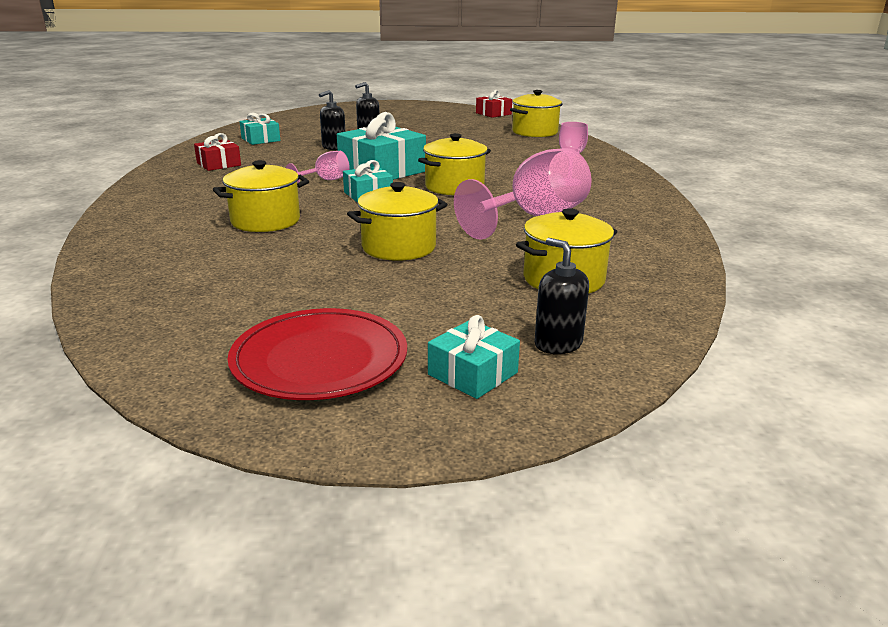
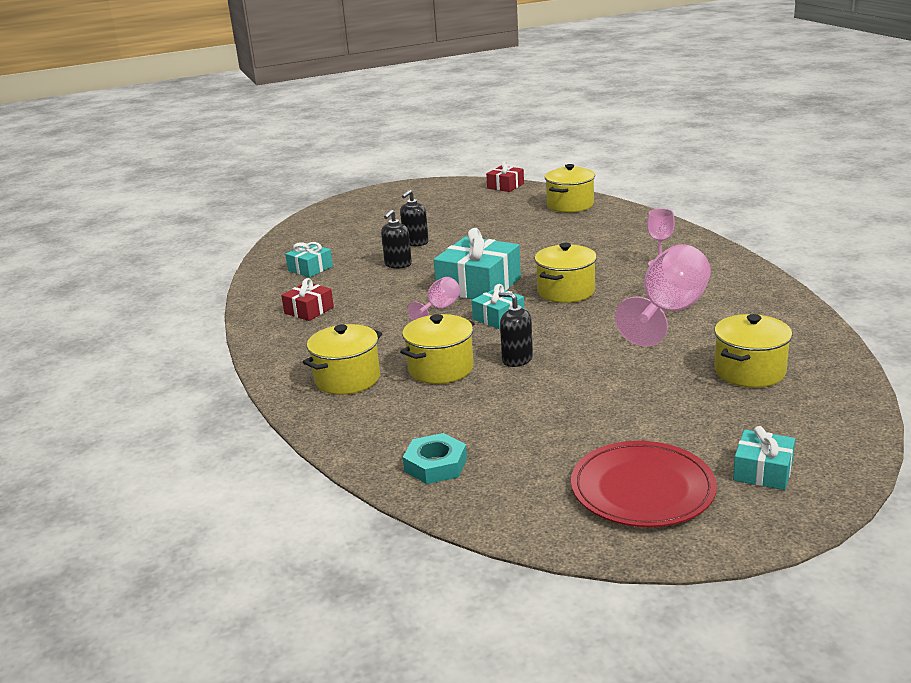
camera: 15 degrees left, 0 degrees up
(152, 292) = (435, 465): none -> turquoise nut
(399, 247) = (589, 370): yellow pot -> yellow pot (347, 379)
(558, 344) = (798, 431): black soap dispenser -> black soap dispenser (517, 359)

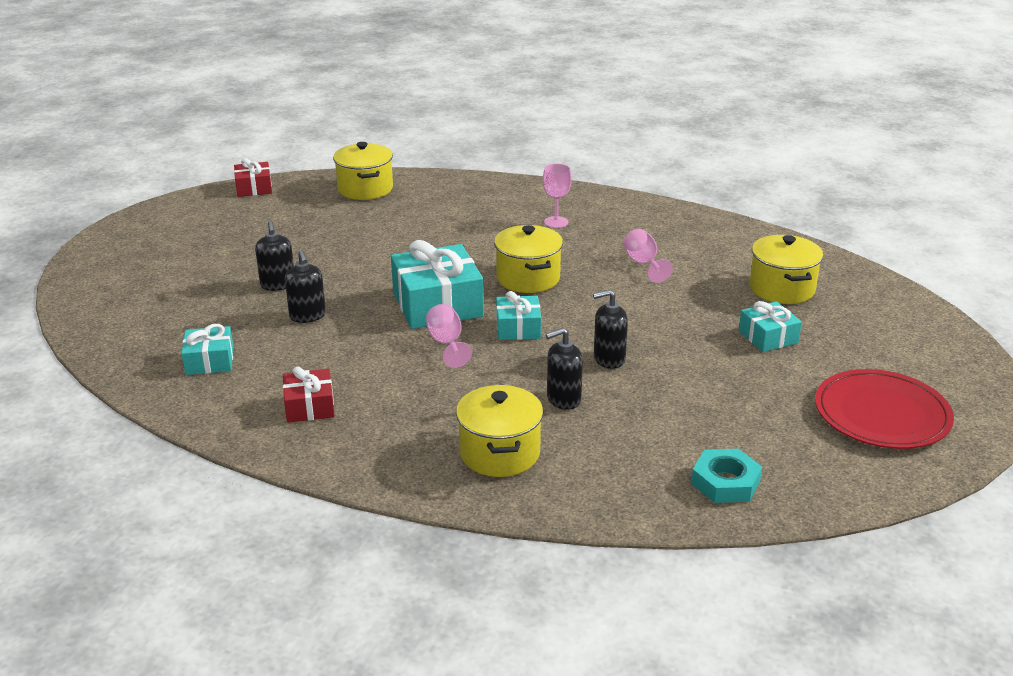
camera: 50 degrees left, 5 degrees up
(441, 369) = (563, 399): yellow pot -> black soap dispenser
(668, 313) = (643, 264): pink goblet -> pink goblet, size x0.50
(763, 471) = (918, 360): turquoise gift -> turquoise gift (768, 337)

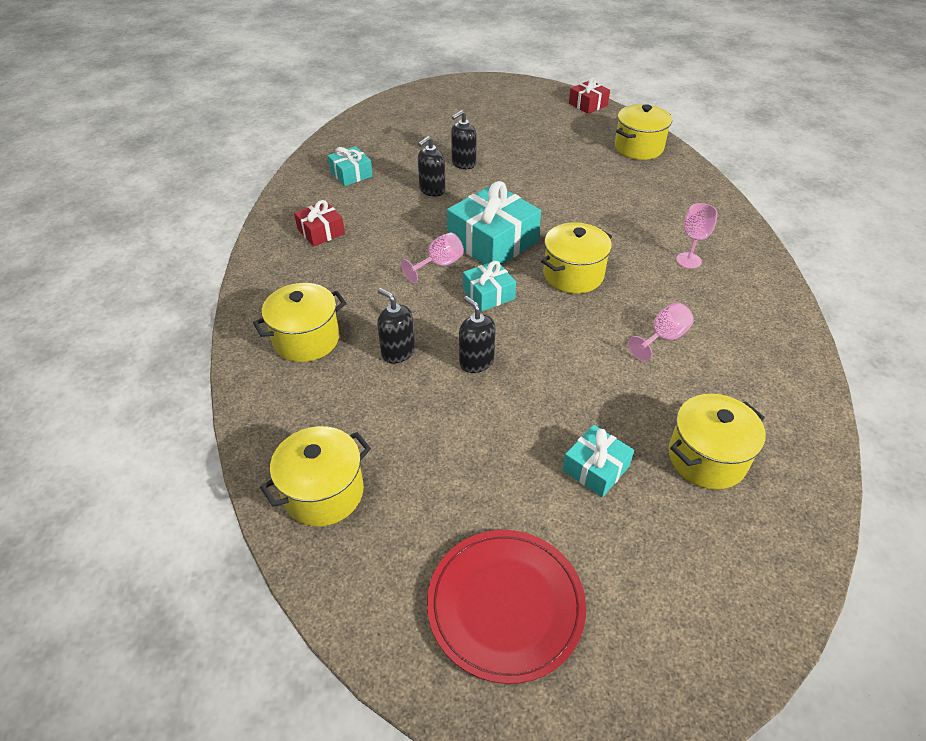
camera: 65 degrees right, 15 degrees up
(725, 482) = (323, 492): turquoise nut -> yellow pot

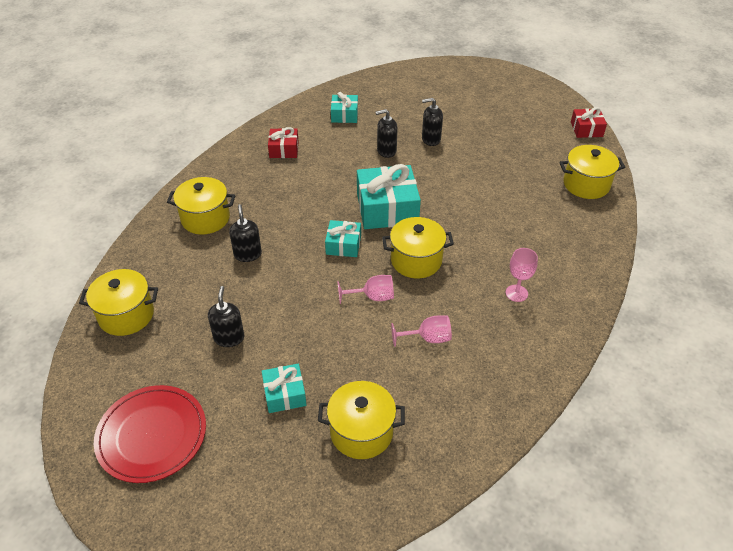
camera: 35 degrees right, 0 degrees up
(439, 265) = (333, 208): pink goblet -> pink goblet (372, 297)
(476, 362) = (287, 286): black soap dispenser -> black soap dispenser (229, 338)

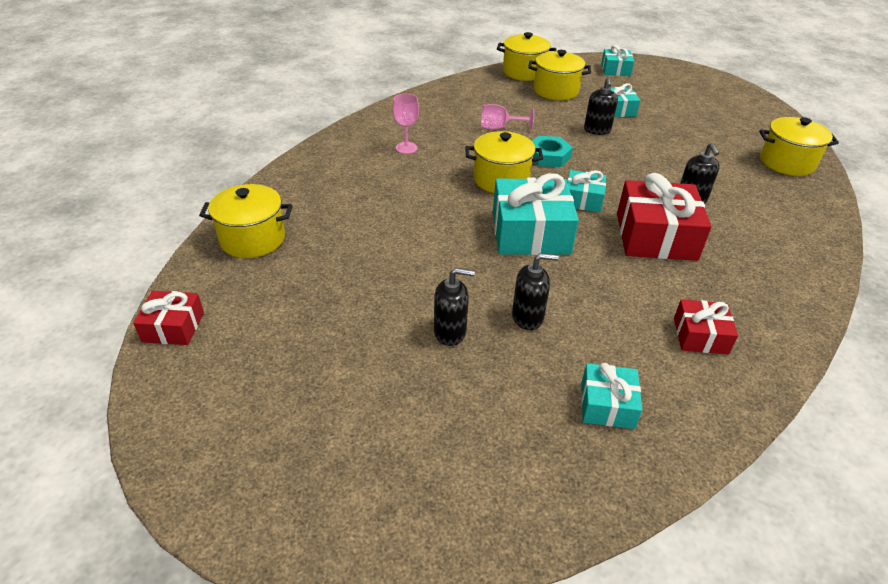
camera: 175 degrees left, 5 degrees down
(152, 435) = (709, 100): red plate -> none
(205, 218) = (765, 241): yellow pot -> yellow pot (524, 72)
(229, 338) = (678, 141): black soap dispenser -> black soap dispenser (597, 130)
(264, 513) = (615, 70): none -> turquoise gift
(290, 214) = (655, 236): none -> red gift
(372, 297) = (548, 156): pink goblet -> turquoise nut

